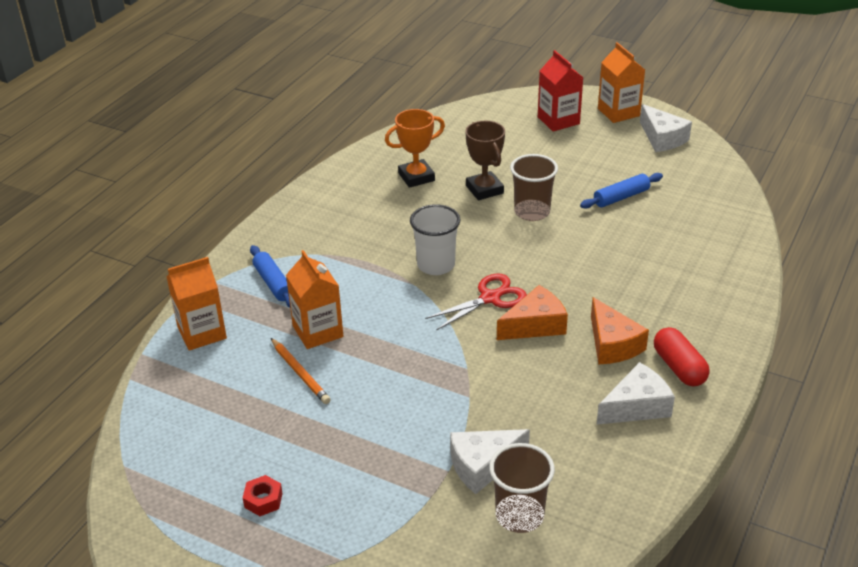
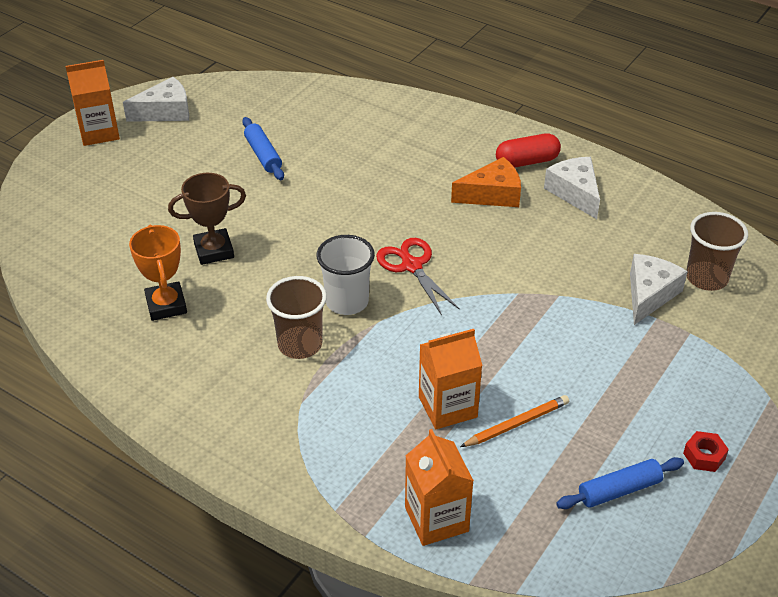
camera: 85 degrees left, 5 degrees up
(273, 283) = (351, 447): blue rolling pin -> blue rolling pin (619, 490)
(482, 465) = (649, 294): white cheese -> white cheese turned 135 degrees counterclockwise
(532, 212) = (269, 219): brown cup -> brown cup (300, 344)
(535, 325) = (459, 239): orange cheese -> none
(558, 120) = (94, 177): red carton -> none

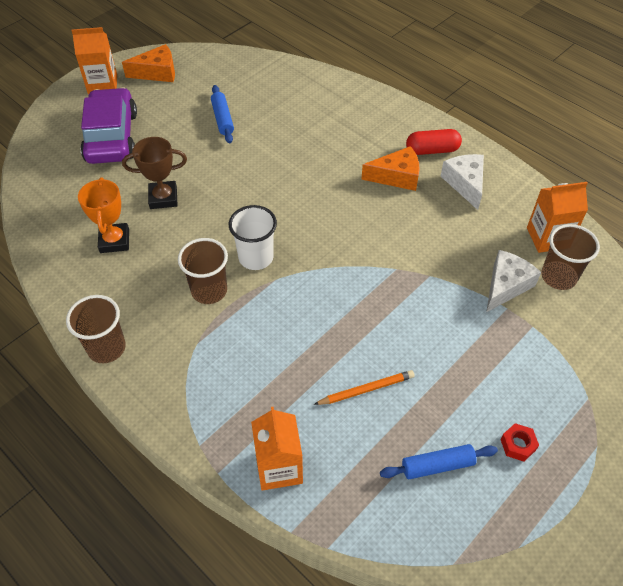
camera: 10 degrees right, 10 degrees up
(128, 190) = (111, 137): none -> purple car
(165, 112) = (157, 72): white cheese -> orange cheese
(191, 423) = (106, 348): none -> brown cup
(412, 266) = (315, 232): red scissors -> none
(447, 407) = (313, 365): orange carton -> orange carton (548, 237)

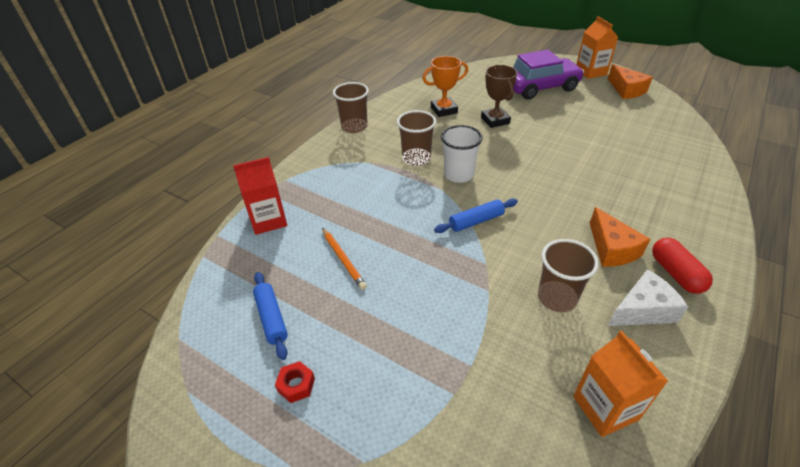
camera: 80 degrees right, 10 degrees down
(222, 119) = (601, 130): blue rolling pin -> blue rolling pin (476, 221)
(279, 467) = (268, 220): orange carton -> red carton
(506, 285) = (503, 362): white cheese -> none
(558, 277) = (543, 423): brown cup -> brown cup (557, 298)

